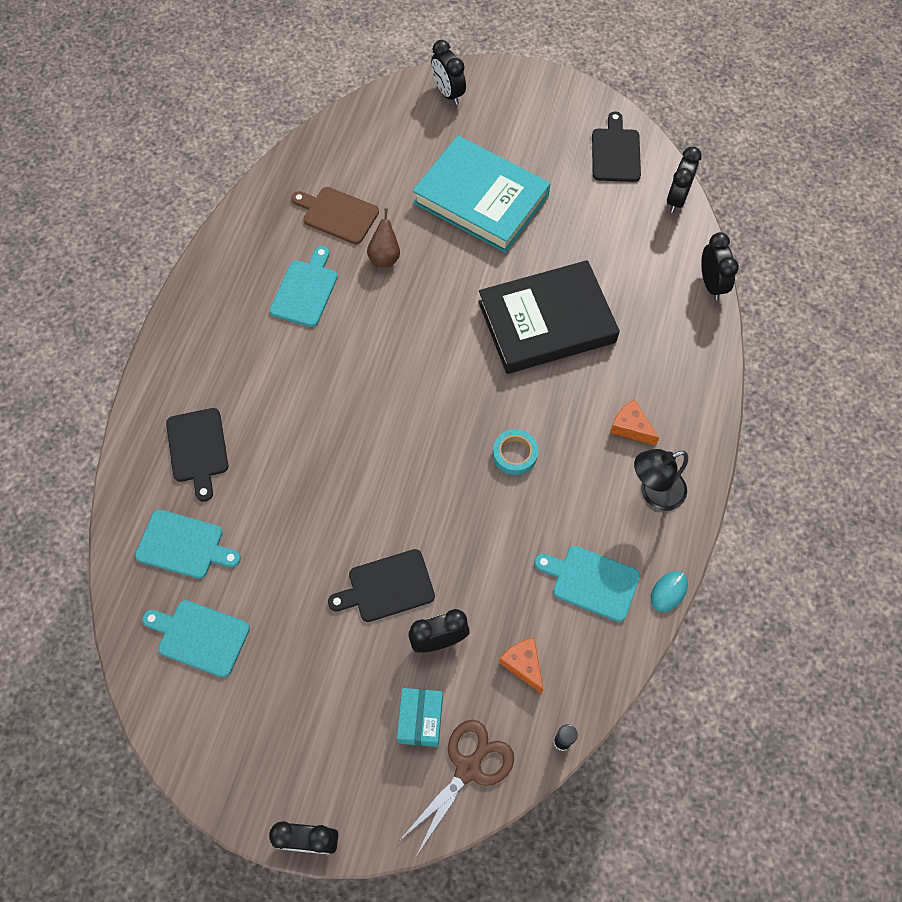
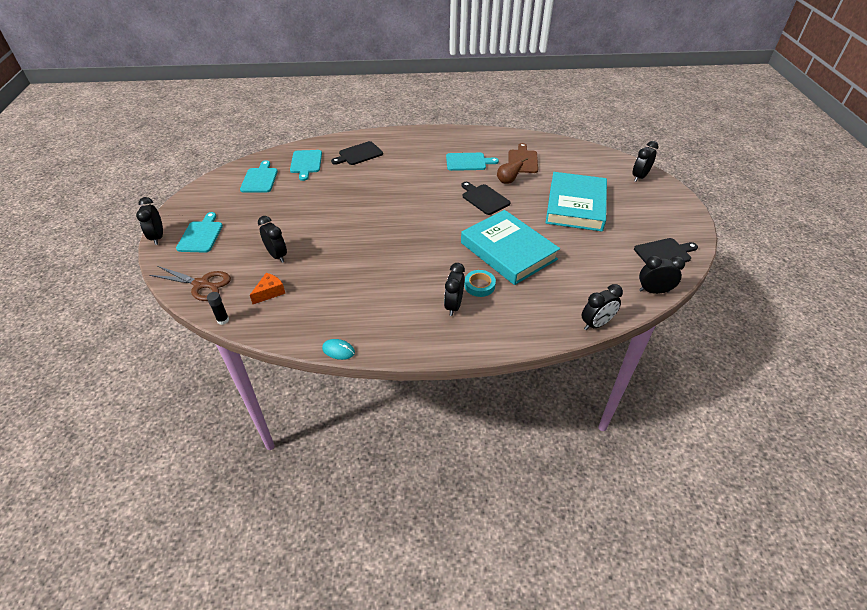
camera: 70 degrees right, 20 degrees down
(387, 587) = (303, 229): black cutting board -> black cutting board (484, 198)
(420, 720) = (228, 259): turquoise box -> none
(514, 454) = (407, 258): turquoise tape -> turquoise tape (479, 285)
(546, 322) = (508, 251): black book -> turquoise book
(591, 582) = (333, 310): turquoise cutting board -> turquoise cutting board (201, 235)
(631, 427) = (453, 306): orange cheese -> black clock
(654, 493) = (409, 328): black lamp -> none

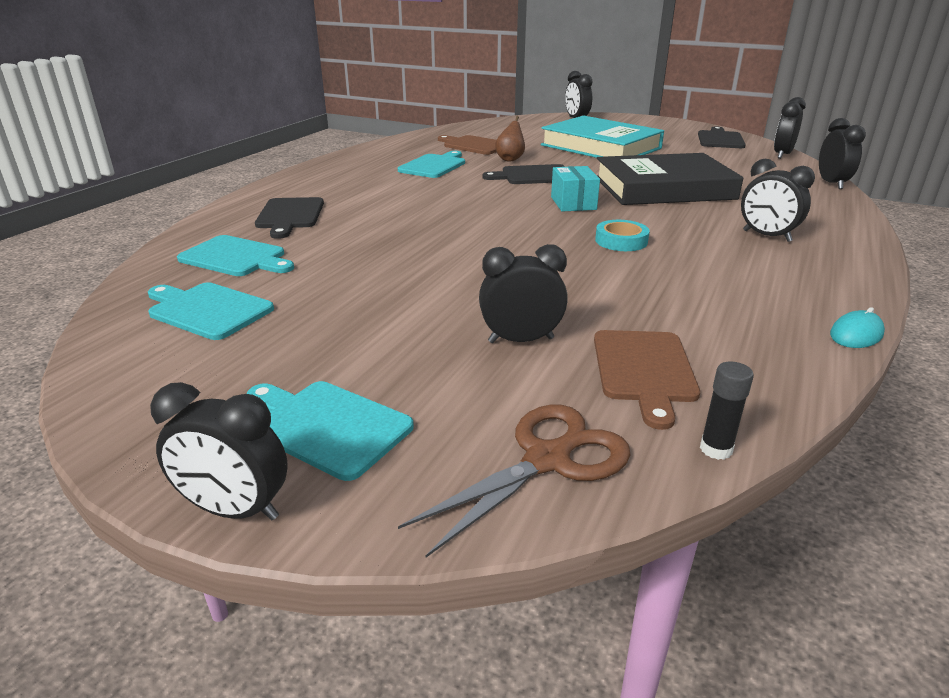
camera: 60 degrees left, 15 degrees down
(270, 292) = (644, 370): orange cheese -> brown cutting board
(448, 225) = (573, 203): none -> turquoise box
(479, 285) = (729, 215): turquoise tape -> turquoise tape (621, 241)
(508, 251) = (663, 188): turquoise book -> black book

